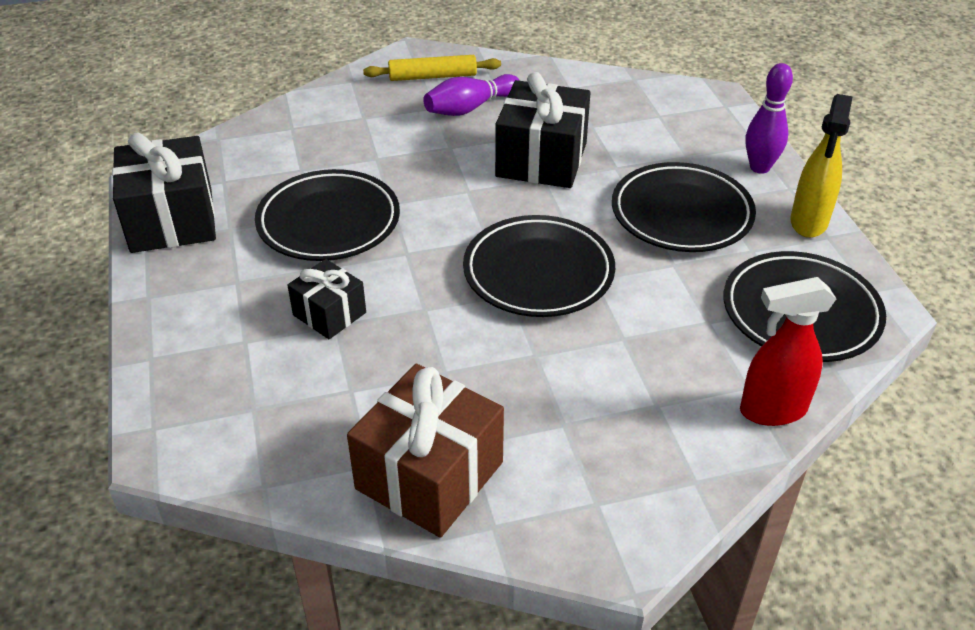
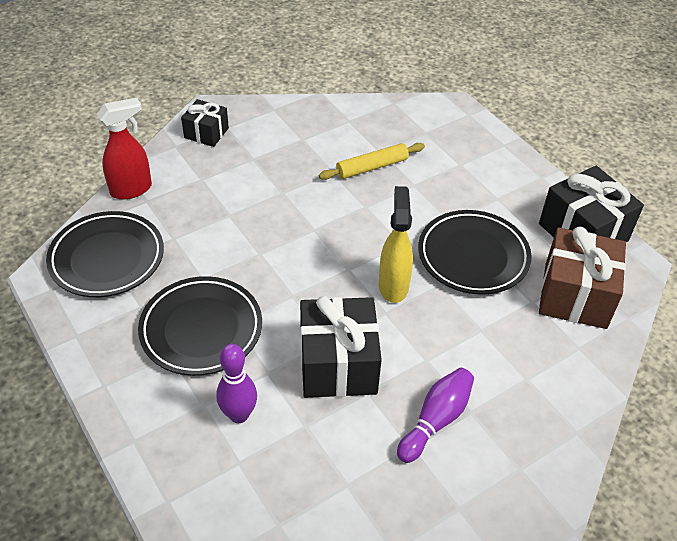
camera: 160 degrees right, 5 degrees up
(329, 314) = (423, 190): black gift -> black gift (206, 133)
(429, 475) = (315, 122): brown gift -> brown gift (575, 295)
(432, 76) = (500, 463): yellow rolling pin -> yellow rolling pin (372, 167)
(538, 273) = (300, 249): black plate -> none
(759, 167) = (131, 406): purple bowling pin -> purple bowling pin (239, 415)
(808, 222) = (91, 346): yellow spray bottle -> yellow spray bottle (393, 286)

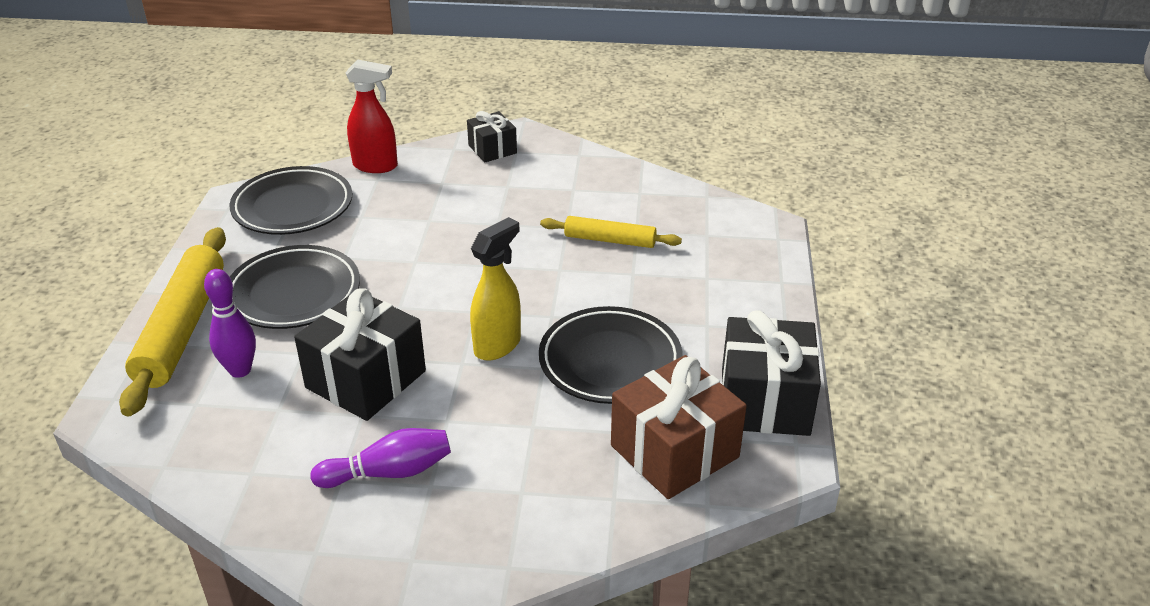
camera: 40 degrees right, 10 degrees down
(148, 410) = (182, 328): none -> yellow rolling pin

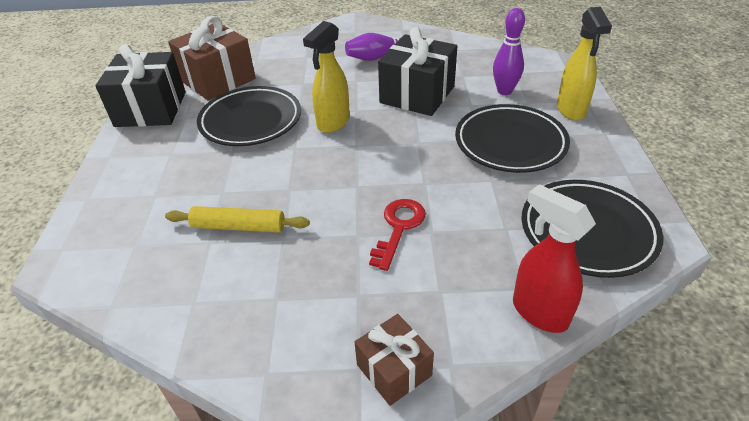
camera: 175 degrees right, 5 degrees up
(182, 328) = (571, 110): yellow rolling pin -> yellow spray bottle
(376, 166) = (538, 312): red spray bottle -> red spray bottle turned 45 degrees clockwise
(457, 225) = (398, 228): none -> red key
(492, 149) = (394, 370): black gift -> brown gift

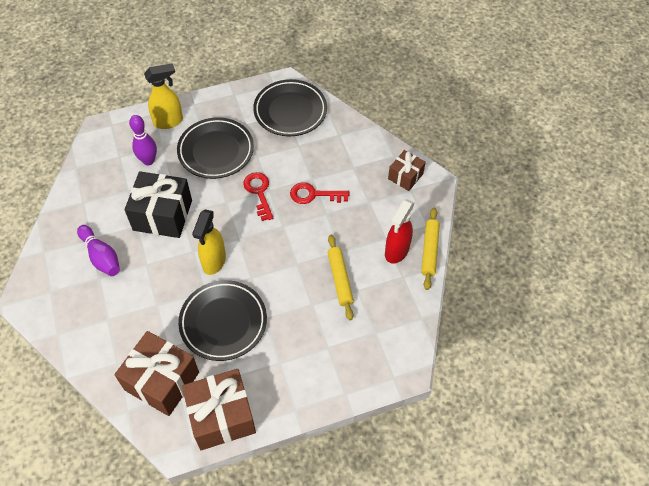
camera: 110 degrees left, 15 degrees up
(151, 109) = (221, 416): black gift -> brown gift
(214, 358) = (429, 251): none -> yellow rolling pin
(333, 123) = (214, 262): yellow spray bottle -> yellow spray bottle turned 90 degrees clockwise
(424, 172) = (259, 192): none -> red key
(538, 312) = (352, 127): red spray bottle -> red spray bottle (396, 251)

